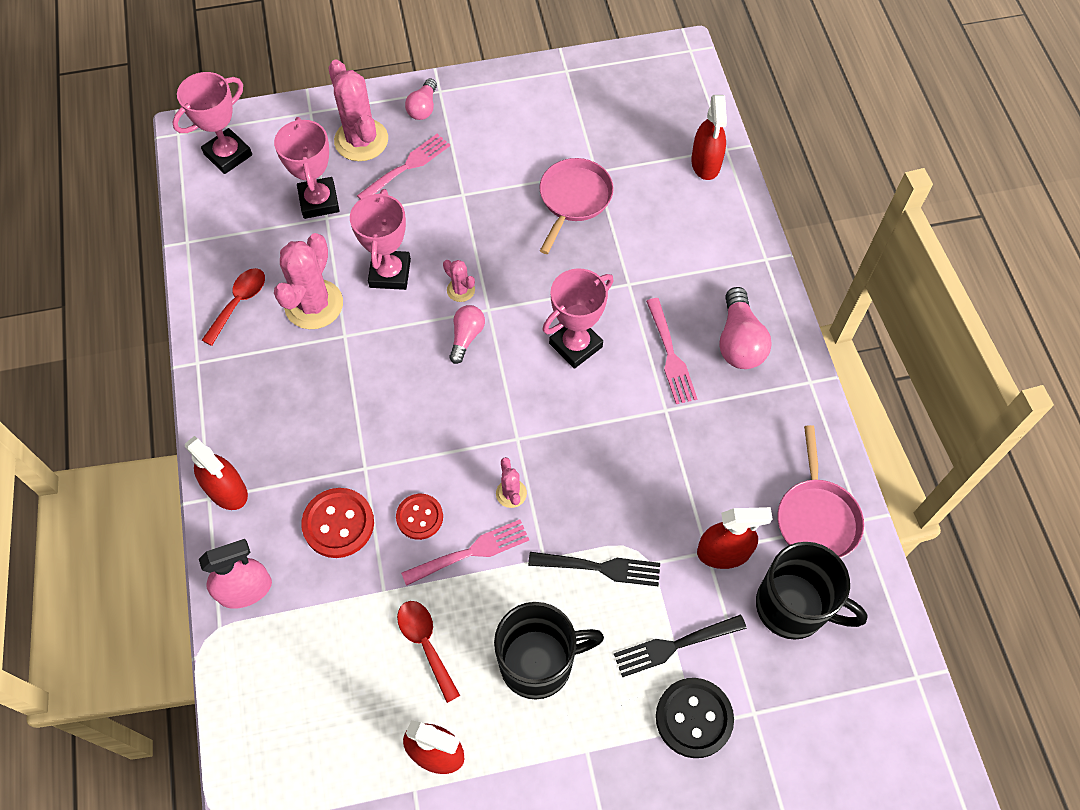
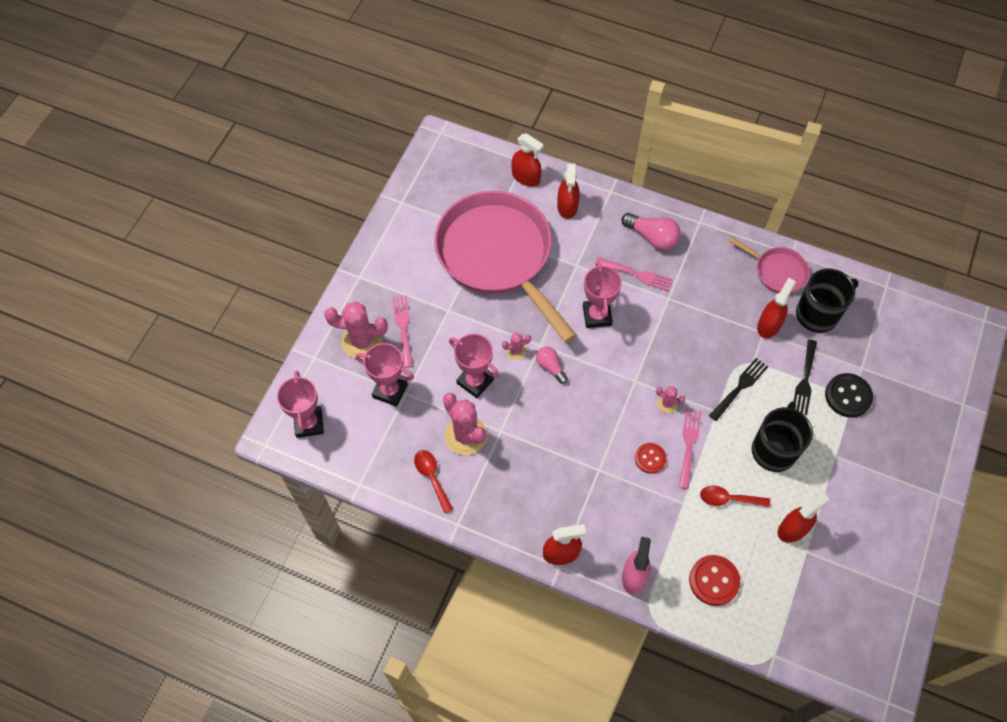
camera: 55 degrees left, 0 degrees up
(338, 524) = (625, 503): red button -> red button (714, 581)
(423, 108) = (365, 293): pink light bulb -> none
(573, 199) = (498, 256): pink pan -> pink pan, size x2.24
(703, 227) = (567, 206): none -> red spray bottle

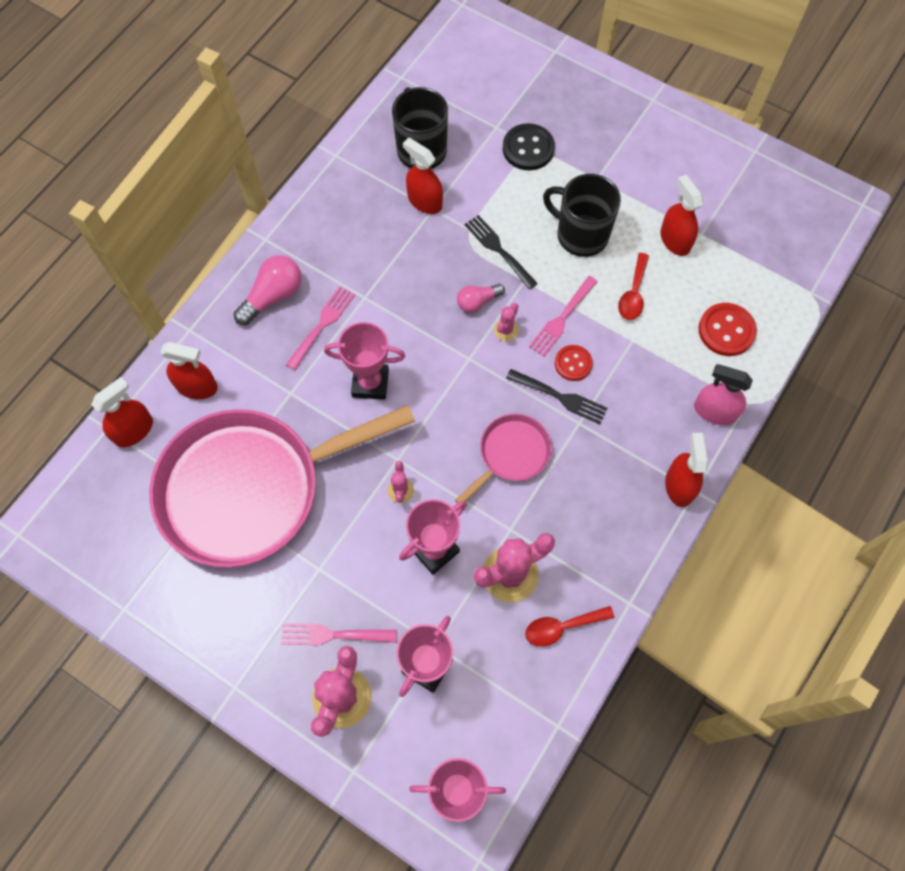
camera: 80 degrees left, 5 degrees up
(550, 367) = (431, 452): pink light bulb -> pink light bulb (477, 302)
(689, 445) = (562, 318): pink fork -> pink fork turned 75 degrees counterclockwise
(777, 271) = (355, 175): pink pan -> pink pan (511, 454)
(804, 380) = (501, 184): black fork -> black fork (560, 397)

